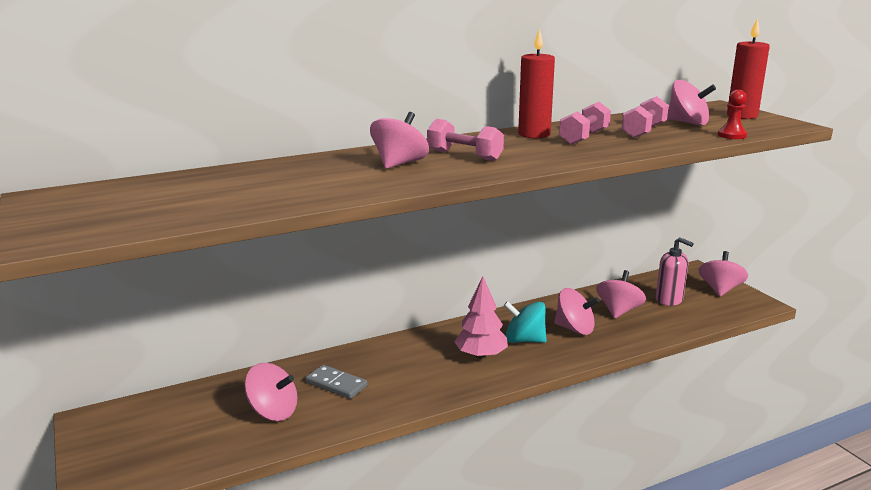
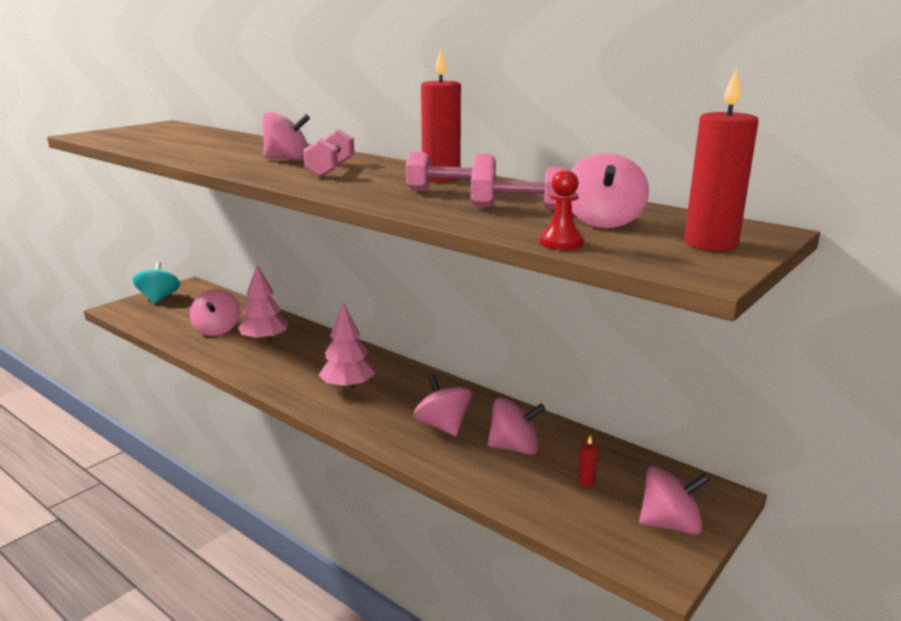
camera: 65 degrees right, 0 degrees up
(336, 384) = (265, 340): grey domino -> pink tree
(524, 340) = (395, 402): turquoise spinning top -> turquoise spinning top (159, 298)
(574, 329) = (443, 426): pink spinning top -> pink spinning top turned 150 degrees clockwise
(669, 300) = (586, 481): pink soap dispenser -> red candle

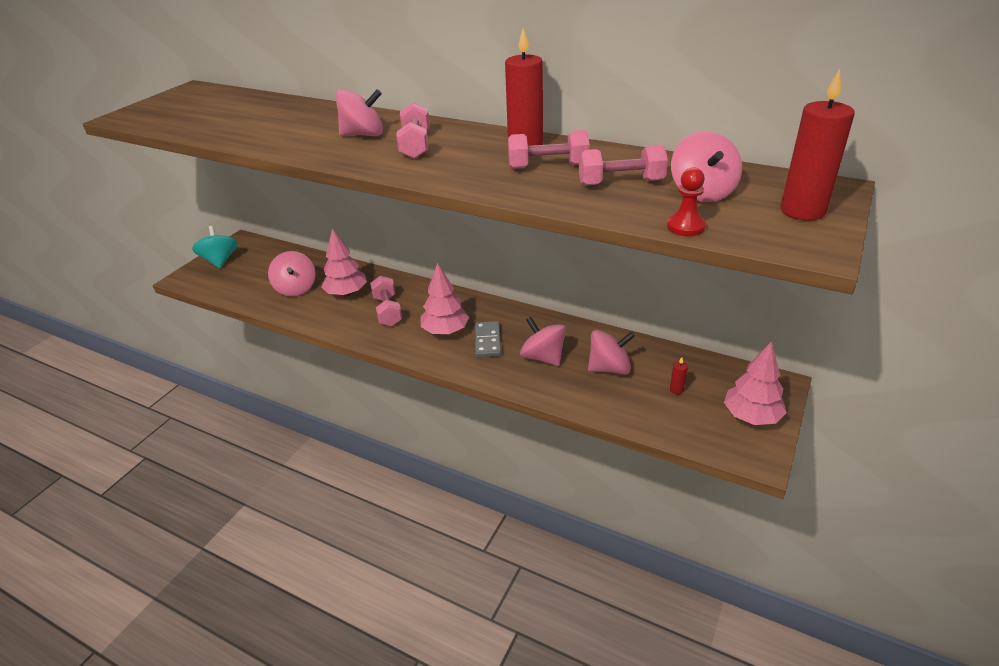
camera: 10 degrees left, 15 degrees up
(297, 361) = (387, 311): none -> pink dumbbell
(389, 402) = (487, 341): none -> grey domino
(670, 524) = (751, 416): pink spinning top -> pink tree

